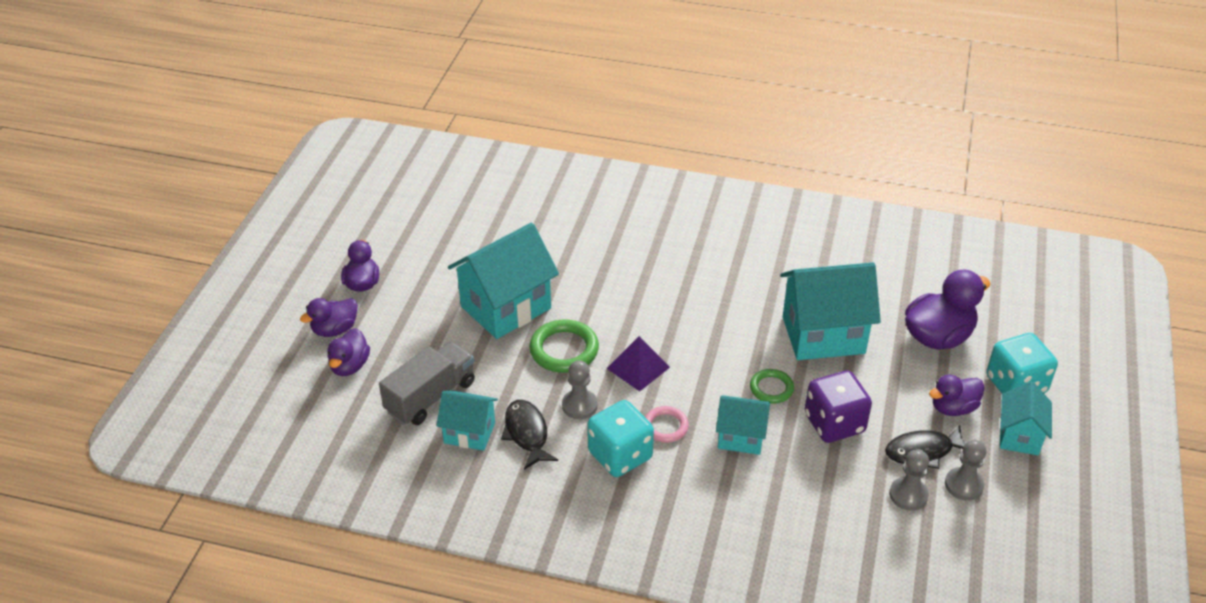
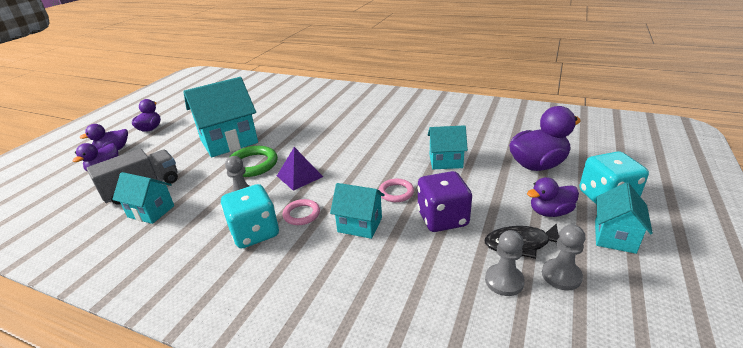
camera: 10 degrees right, 10 degrees down
(527, 433) = (192, 214): black fish -> none
(771, 388) = (396, 192): green ring -> pink ring
(823, 335) = (445, 161): turquoise house -> turquoise house, size x0.56

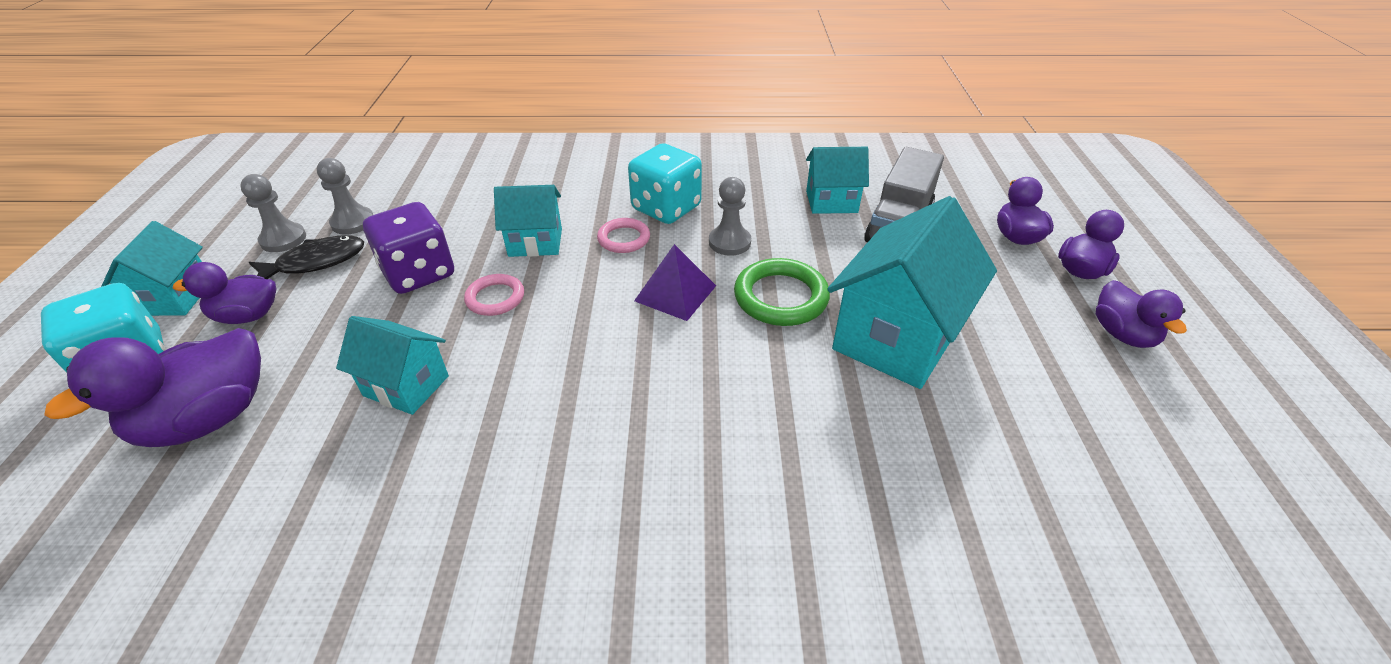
camera: 155 degrees right, 10 degrees up
(445, 161) = (406, 386): turquoise house -> turquoise house turned 45 degrees clockwise
(550, 212) = (247, 316): purple duck -> purple duck turned 150 degrees counterclockwise

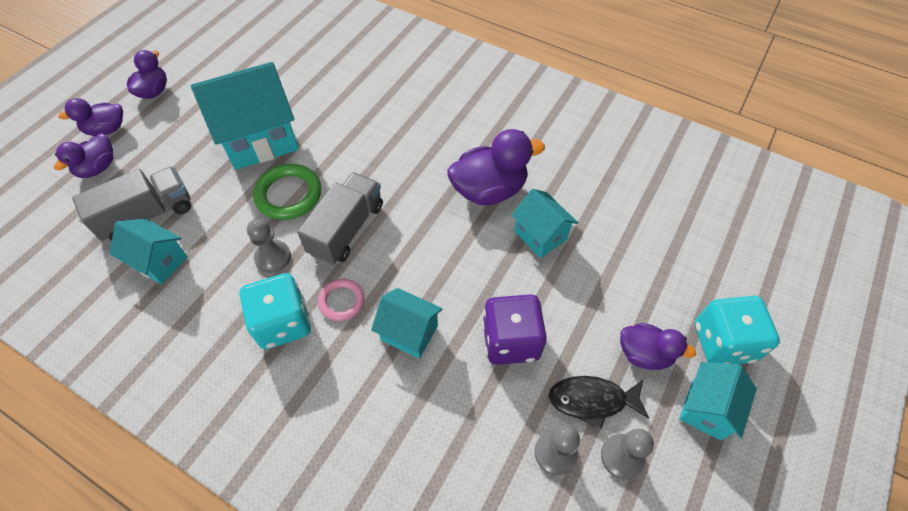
camera: 150 degrees left, 15 degrees up
(208, 419) = (657, 264): purple duck -> purple duck (489, 190)
(495, 298) = (464, 283): pink ring -> none
(675, 293) = (346, 229): purple pyramid -> grey truck

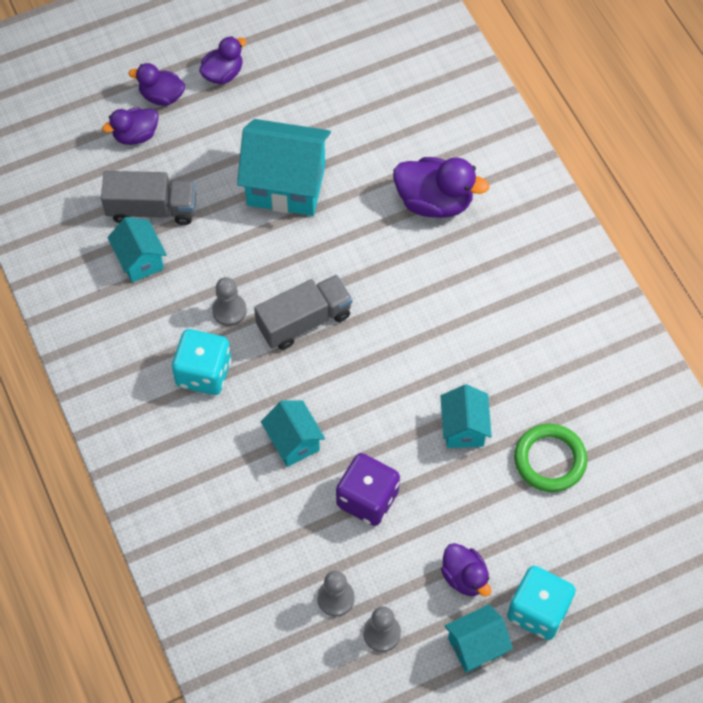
camera: 35 degrees right, 5 degrees up
(289, 194) = (277, 258): green ring -> green ring (550, 460)
(342, 301) = (259, 383): pink ring -> none
(489, 190) = (453, 358): purple duck -> purple duck (434, 201)
(592, 400) = (393, 582): black fish -> none

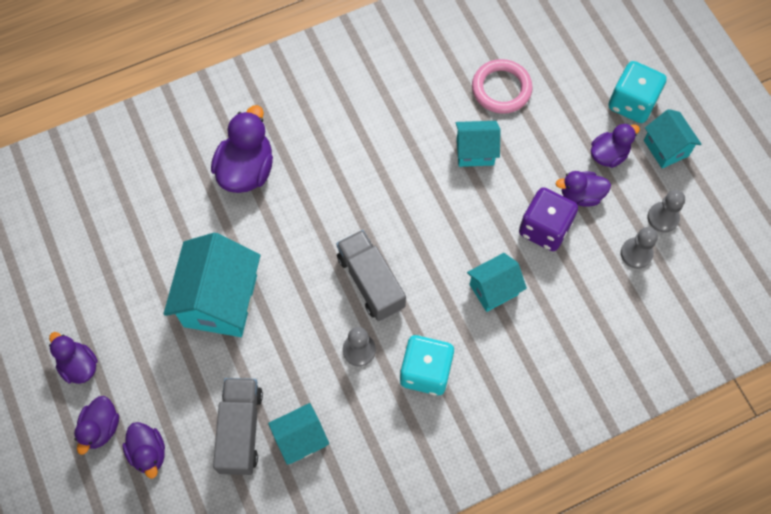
camera: 90 degrees left, 5 degrees up
(410, 541) = (581, 195): none -> purple duck
(550, 460) = (501, 89): green ring -> pink ring

